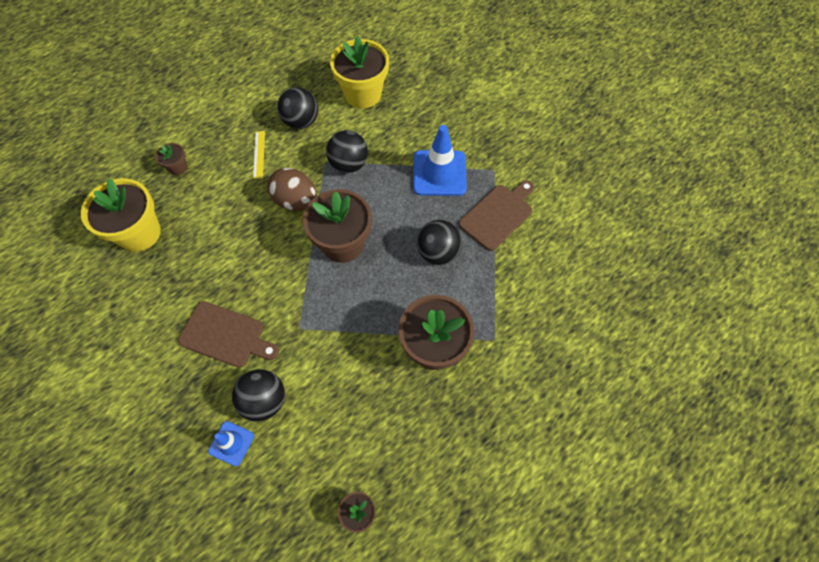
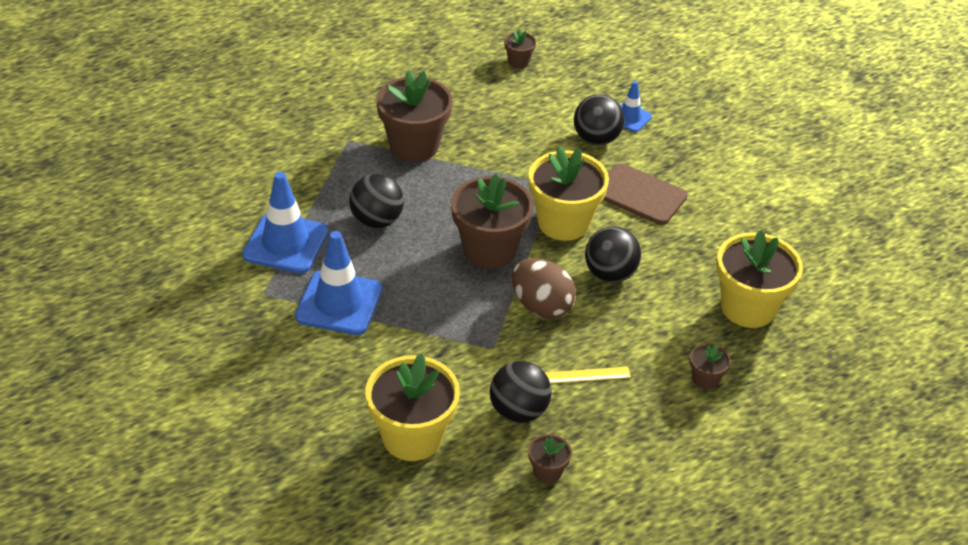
camera: 170 degrees left, 20 degrees down
(259, 154) = (587, 375): yellow ruler -> yellow ruler turned 75 degrees clockwise
(279, 89) = (547, 471): none -> brown flower pot
(287, 285) = (563, 222): none -> yellow flower pot
(349, 164) = (460, 337): black ball -> black ball (610, 274)
(498, 215) = (286, 243): brown cutting board -> blue traffic cone

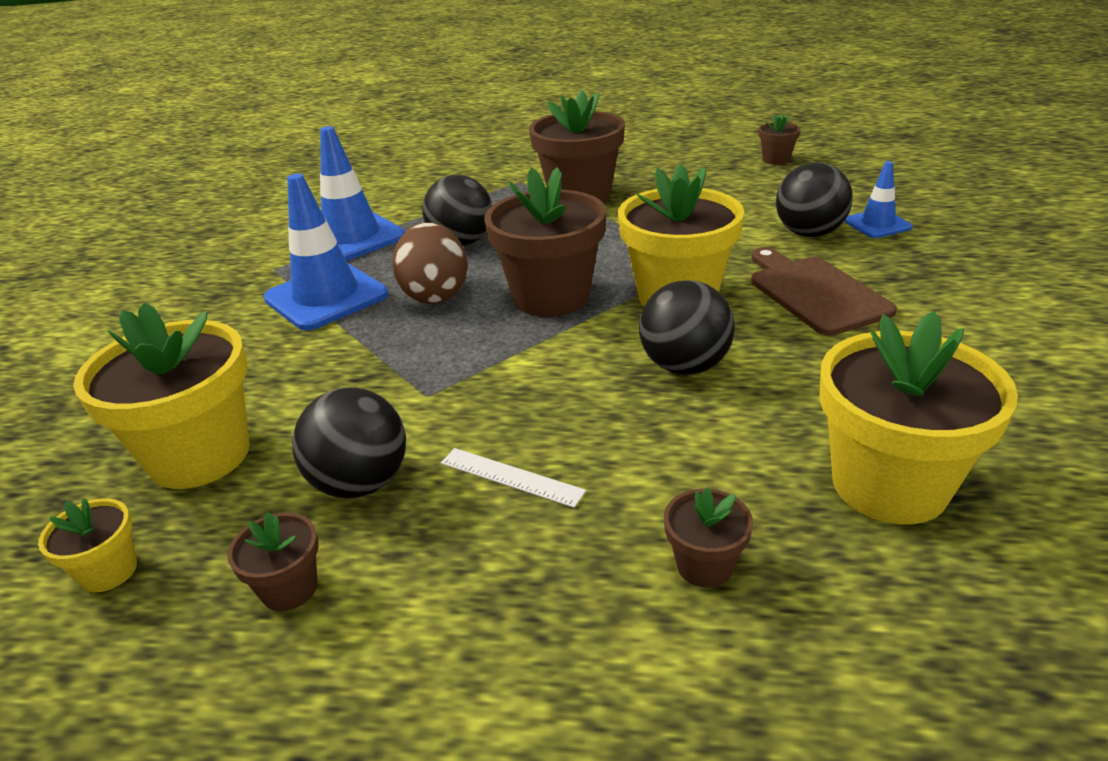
camera: 40 degrees right, 10 degrees down
(452, 507) = (109, 571): none -> yellow flower pot
(541, 306) = (546, 371): brown egg -> brown egg (435, 294)
(587, 375) = (511, 477): yellow ruler -> white ruler

